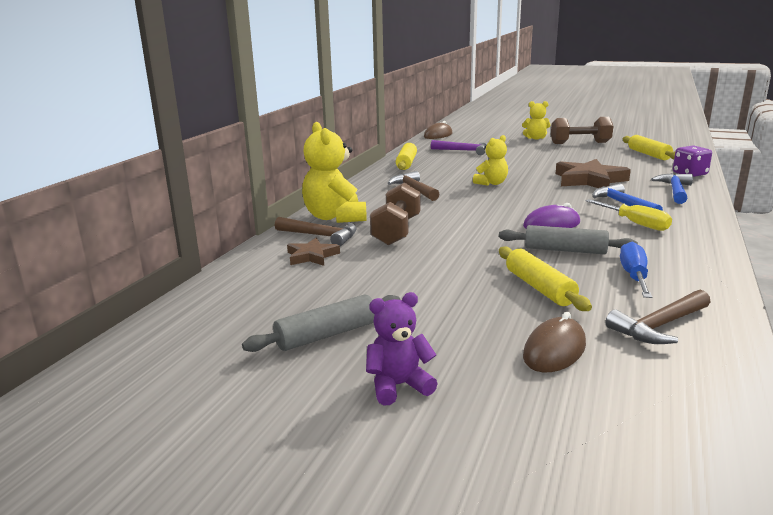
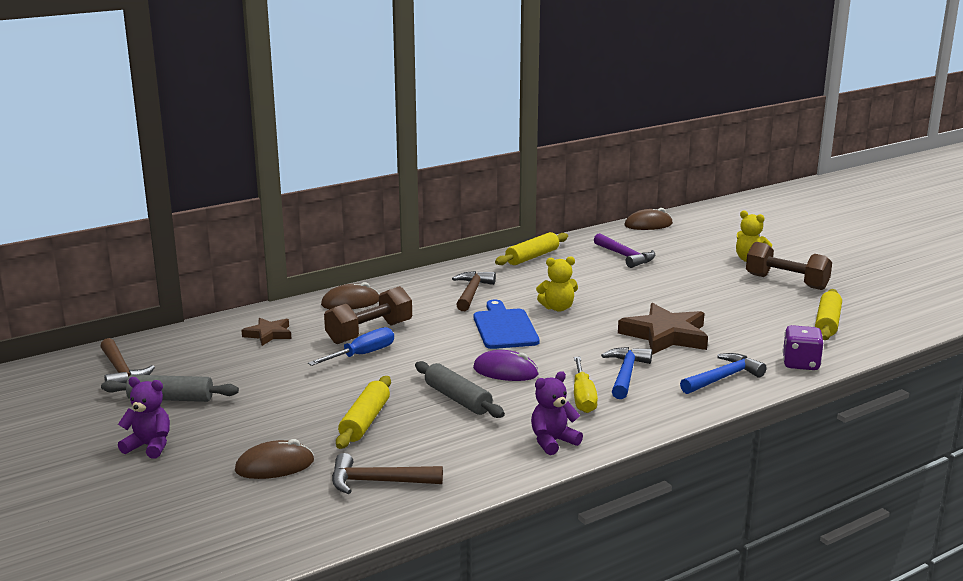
camera: 35 degrees right, 0 degrees up
(321, 236) = (307, 318): brown hammer -> brown hammer (121, 372)
(335, 217) = (350, 303): yellow teddy bear -> brown mouse
(485, 202) = (504, 327): none -> blue cutting board
(634, 276) = (455, 441): blue screwdriver -> blue screwdriver (362, 355)
(689, 253) = (553, 442): none -> purple teddy bear

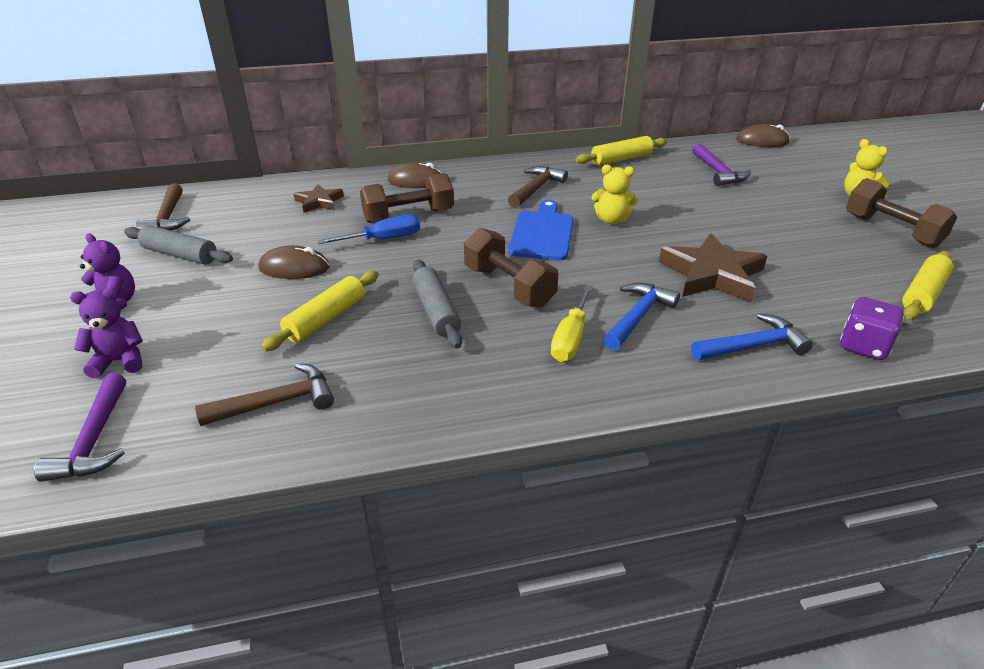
camera: 20 degrees right, 15 degrees up
(244, 535) = (94, 440): none -> purple hammer
(274, 466) = (199, 355): brown mouse -> brown mouse (294, 268)
(378, 482) = (277, 402): brown hammer -> brown hammer turned 135 degrees clockwise
(505, 371) = (508, 286): purple mouse -> brown dumbbell
(553, 442) = (499, 393): purple teddy bear -> purple teddy bear (119, 361)

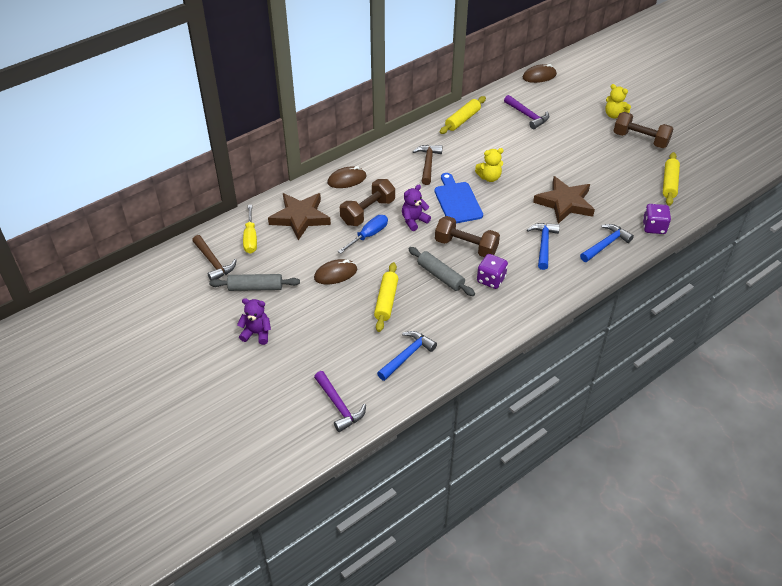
camera: 25 degrees left, 10 degrees up
(119, 361) = (302, 364): purple teddy bear -> purple teddy bear (414, 221)
(277, 402) = (407, 355): brown hammer -> blue hammer
(319, 202) = (300, 218): brown star -> brown star, size x1.82
(511, 338) = (491, 280): none -> purple dice
(571, 338) = (519, 269): yellow screwdriver -> yellow screwdriver (250, 238)

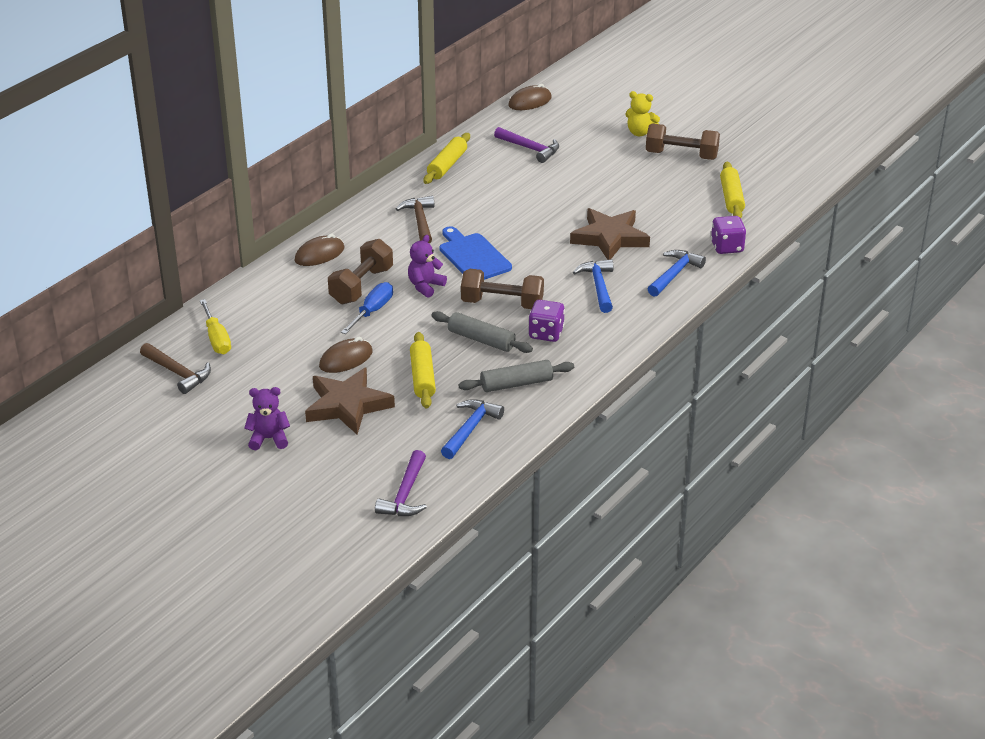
camera: 15 degrees left, 10 degrees down
(255, 287) = (246, 391): grey rolling pin -> grey rolling pin (516, 384)
(300, 218) = (274, 306): brown star -> brown star (347, 405)
(339, 406) = (405, 494): purple hammer -> purple hammer turned 60 degrees clockwise
(489, 177) = (505, 224): yellow teddy bear -> none

